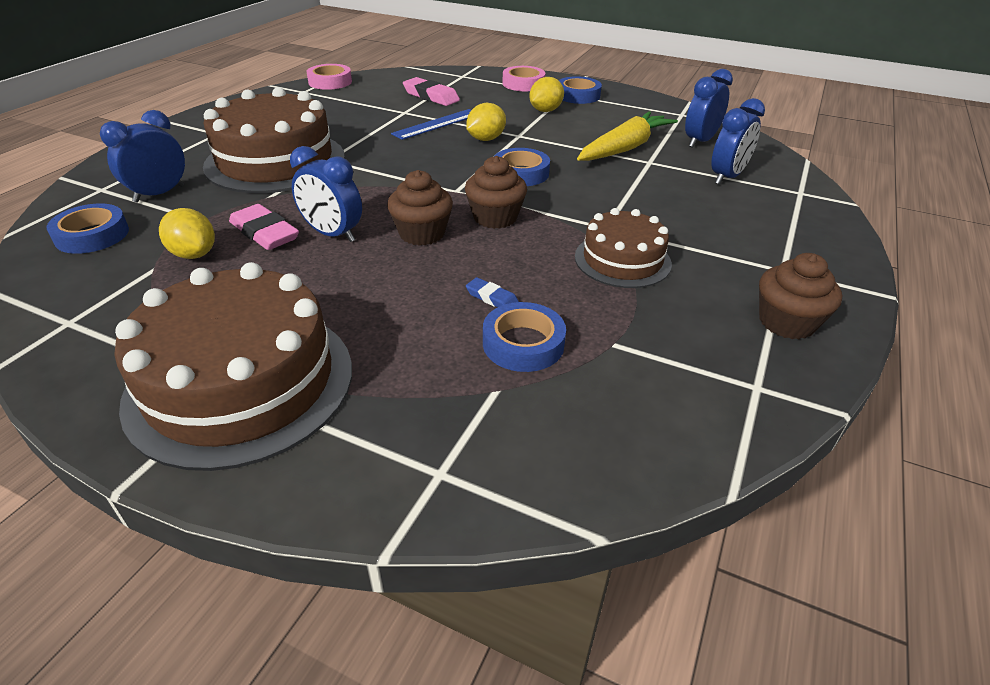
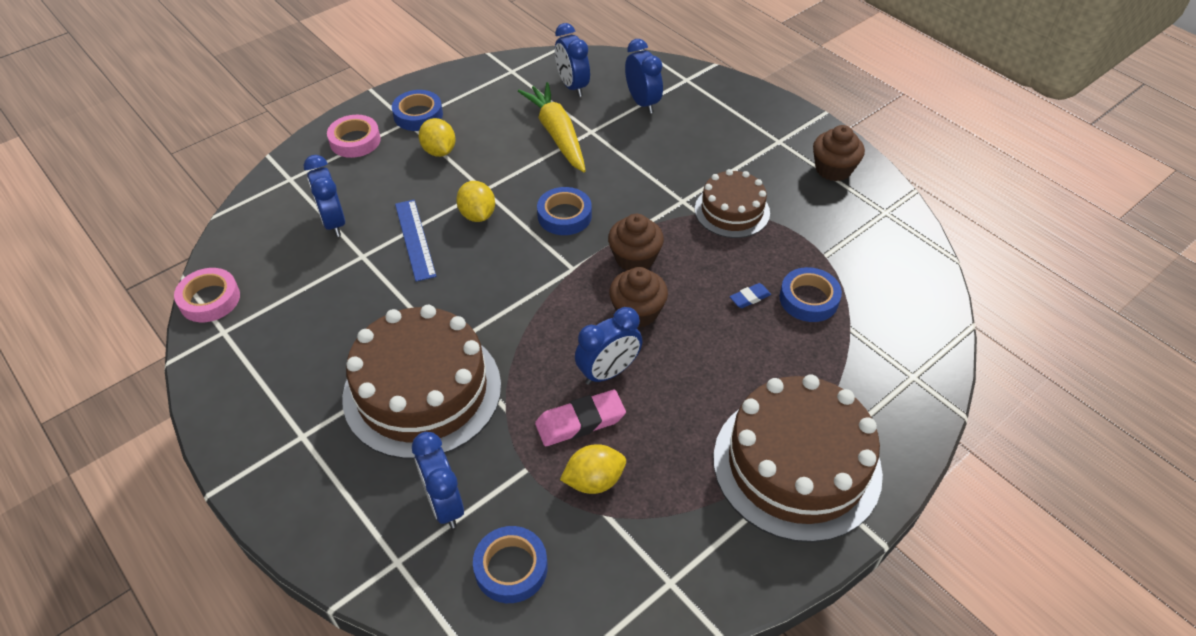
camera: 65 degrees left, 10 degrees up
(431, 96) = (333, 222): pink eraser -> blue clock

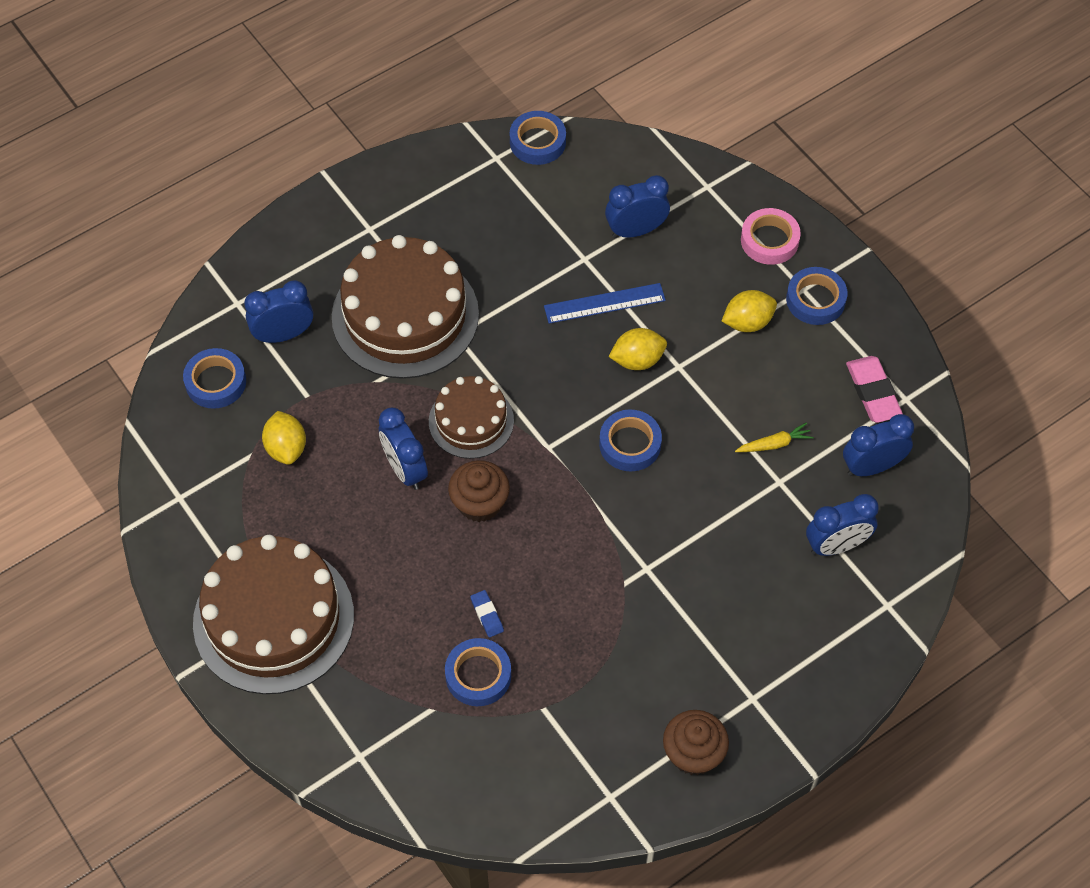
camera: 95 degrees right, 10 degrees up
(210, 299) = (537, 142): pink tape -> blue tape
(557, 134) = (774, 444): yellow carrot -> yellow carrot, size x0.46
(580, 421) = (351, 441): pink eraser -> pink eraser (873, 392)
(635, 258) = (557, 508): brown cupcake -> none
(732, 211) = (625, 620): brown cake -> brown cake (471, 421)

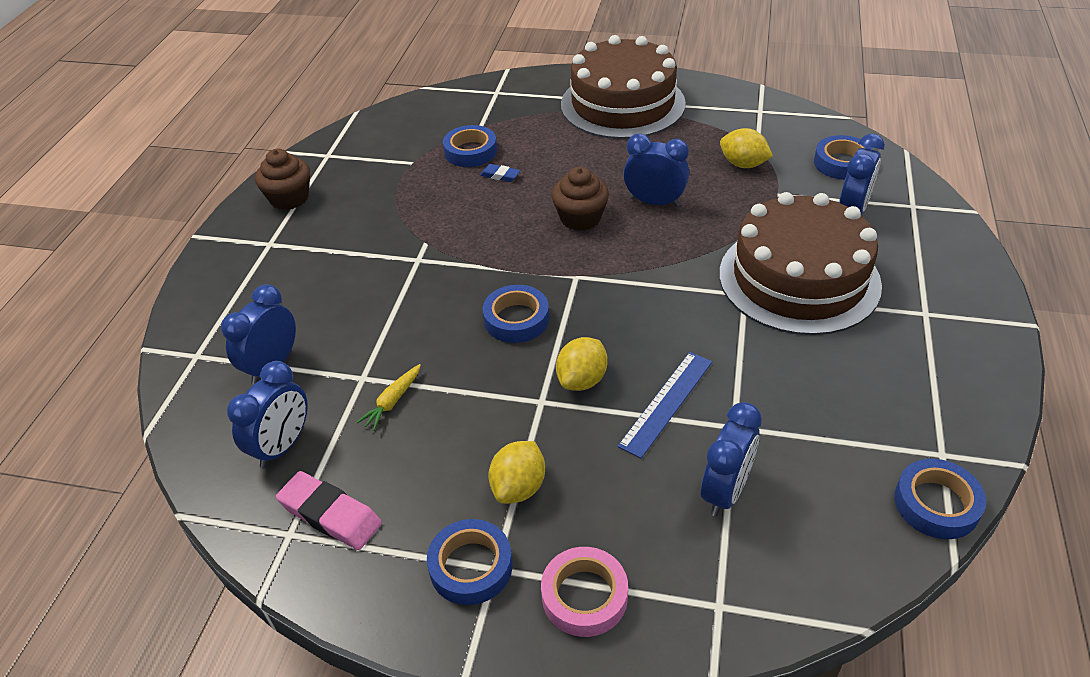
camera: 140 degrees right, 15 degrees down
(471, 421) = (652, 253): brown cake -> none

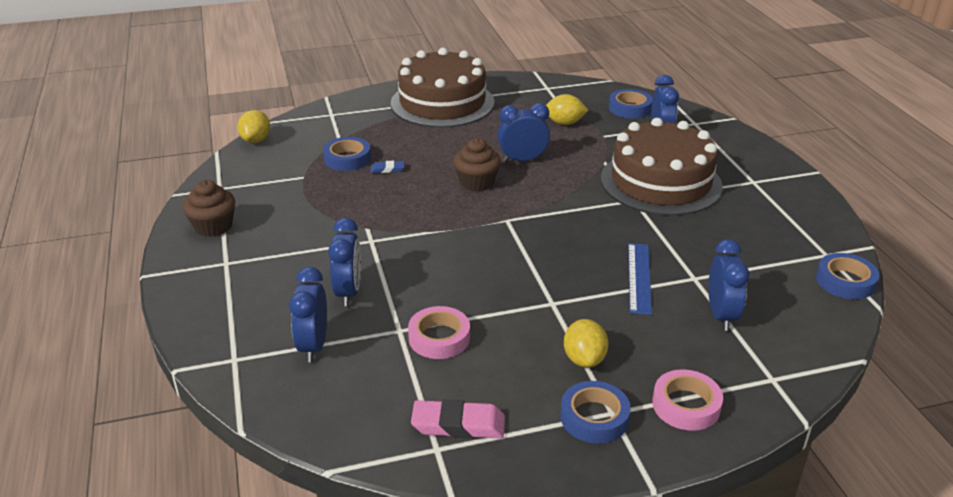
camera: 30 degrees left, 10 degrees down
(282, 446) = (375, 395): blue clock -> blue clock (348, 292)
(392, 401) = (439, 338): yellow carrot -> pink tape
(516, 319) = (487, 258): blue tape -> none
(582, 380) = (569, 281): yellow lemon -> yellow lemon (256, 140)

